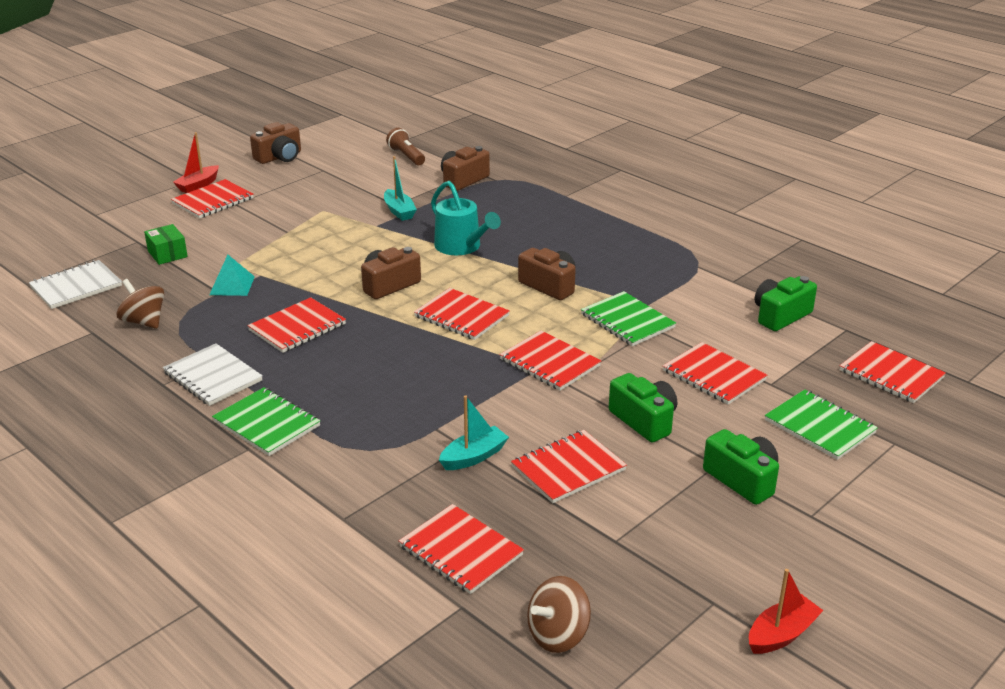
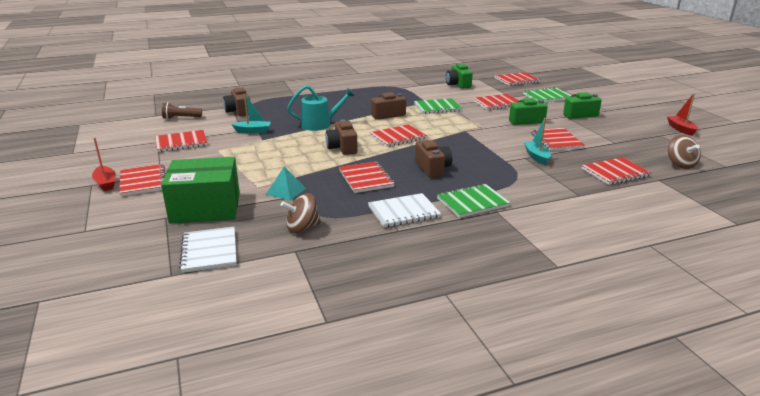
camera: 65 degrees left, 5 degrees down
(167, 254) = (205, 208): green box -> green box, size x2.20
(279, 157) = (111, 151): brown camera -> brown camera (432, 168)
(550, 363) = (462, 128): red notebook -> red notebook (181, 142)

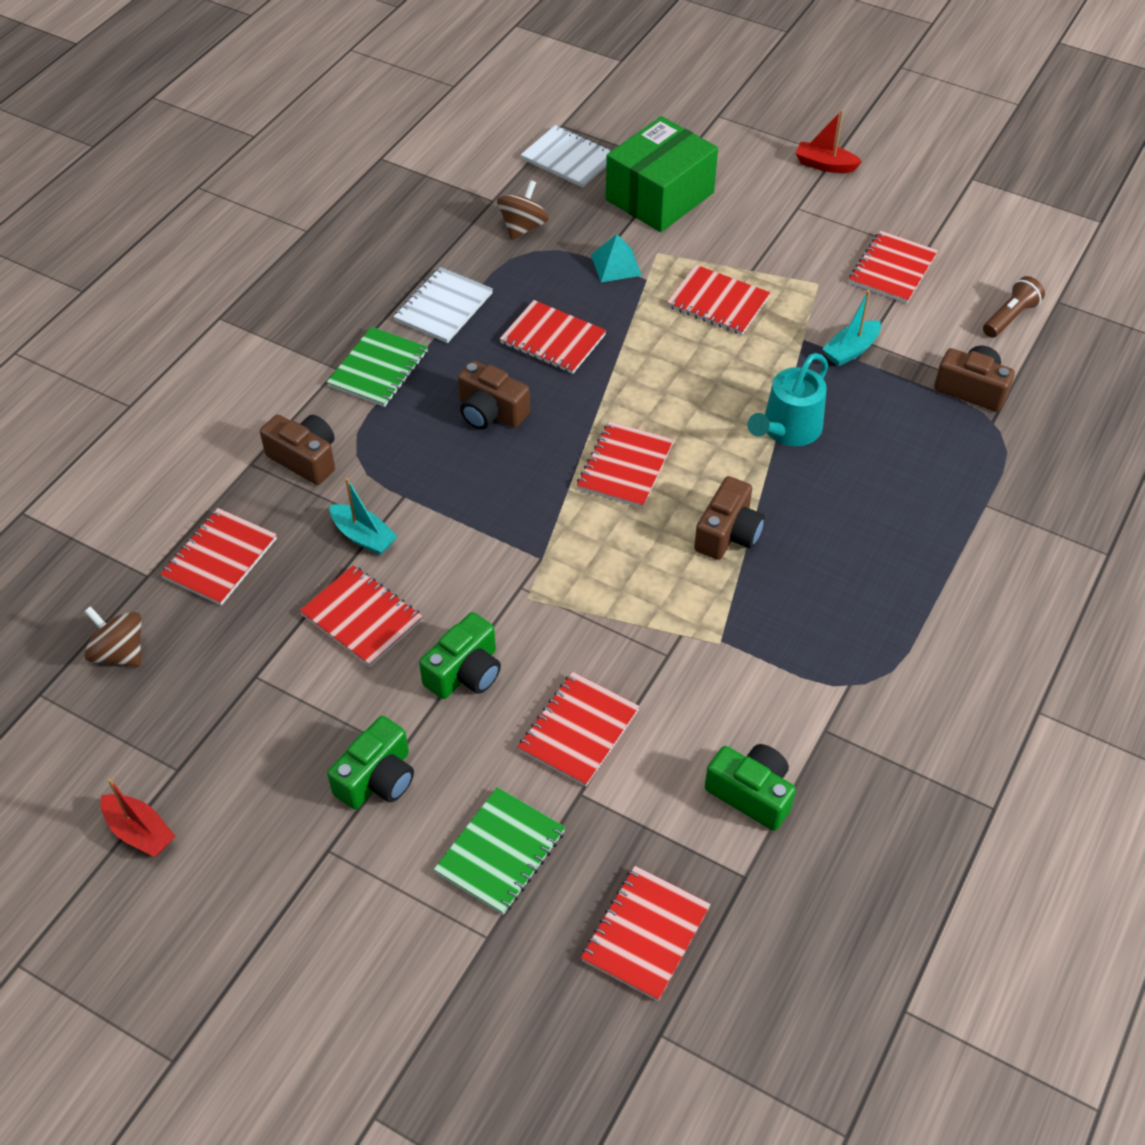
camera: 140 degrees right, 25 degrees up
(143, 181) = (793, 189): red notebook -> red notebook (718, 302)
(342, 148) = (668, 387): brown camera -> brown camera (305, 459)
(437, 107) = (673, 625): green notebook -> none

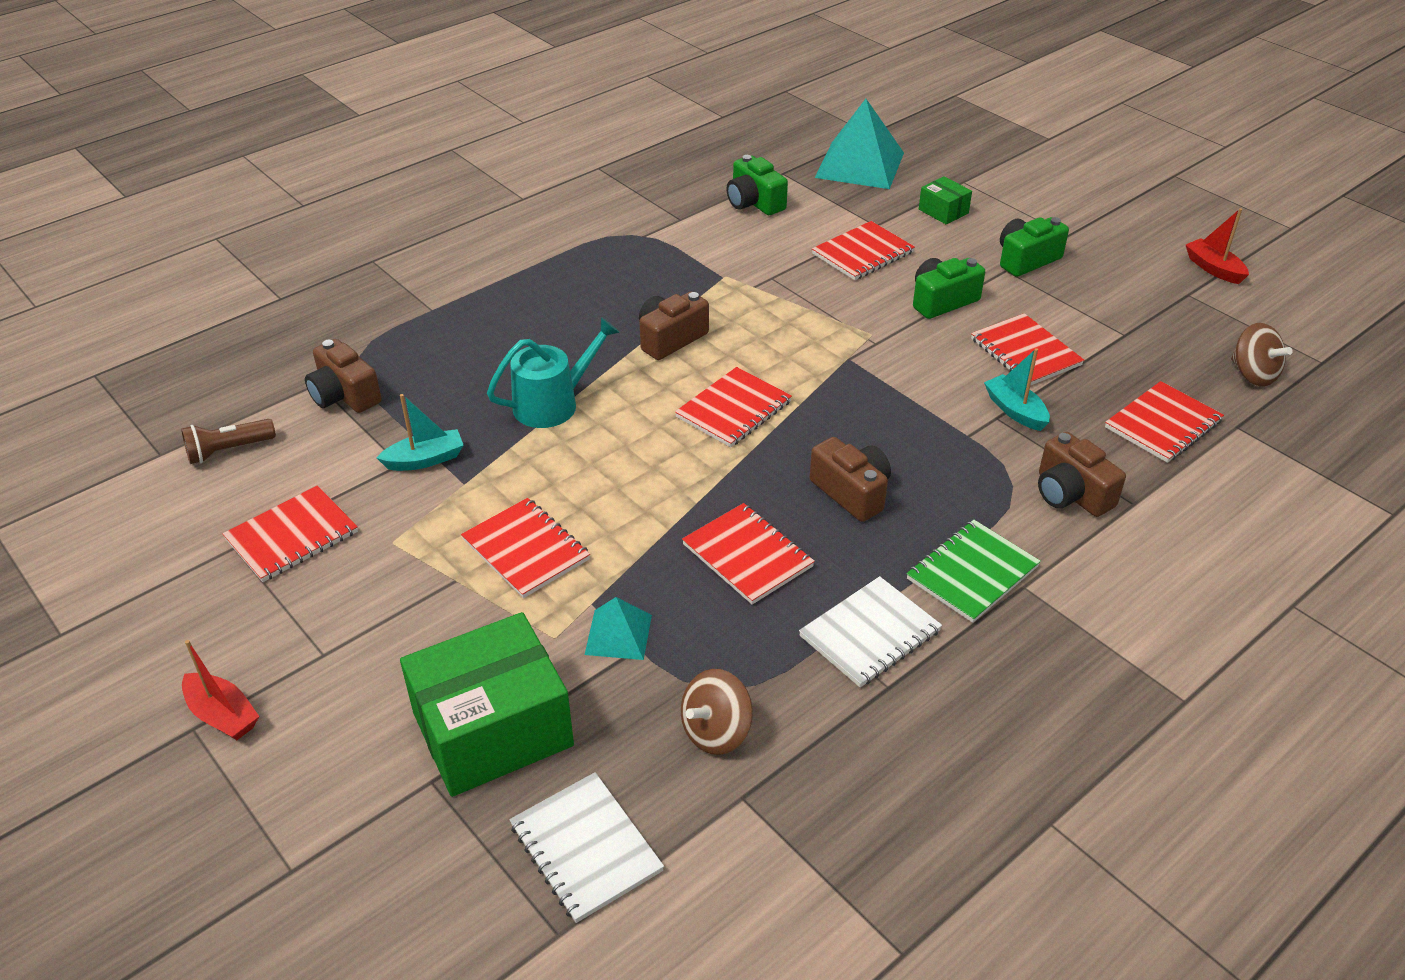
camera: 160 degrees left, 10 degrees down
(500, 852) = (943, 211): green notebook -> green box
(645, 934) = (860, 165): red notebook -> turquoise pyramid

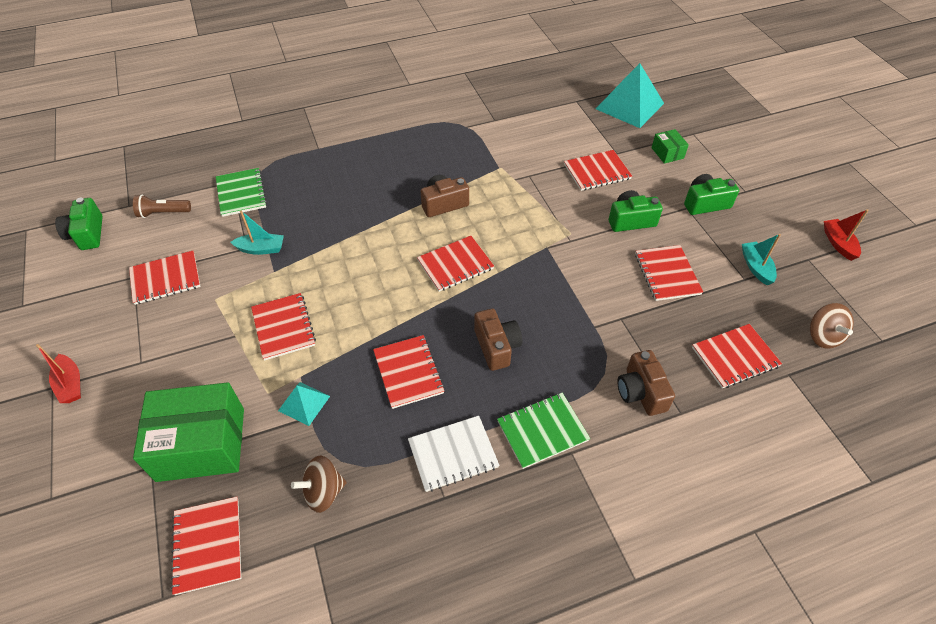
camera: 20 degrees right, 10 degrees up
(344, 395) = (241, 193): brown camera -> green notebook
(553, 404) = (351, 231): turquoise watering can -> none
(586, 848) = (208, 545): white notebook -> red notebook
(754, 202) = (547, 118): green camera -> green camera (87, 234)
(1015, 410) = (636, 317): turquoise boat -> turquoise boat (756, 267)

